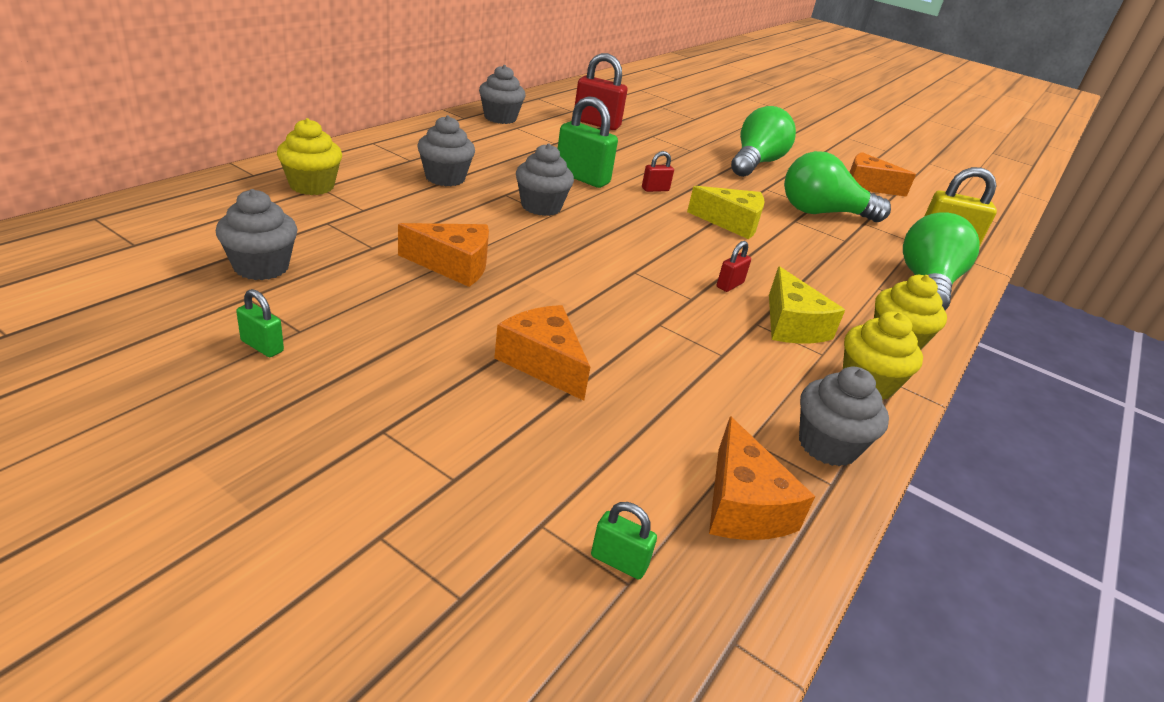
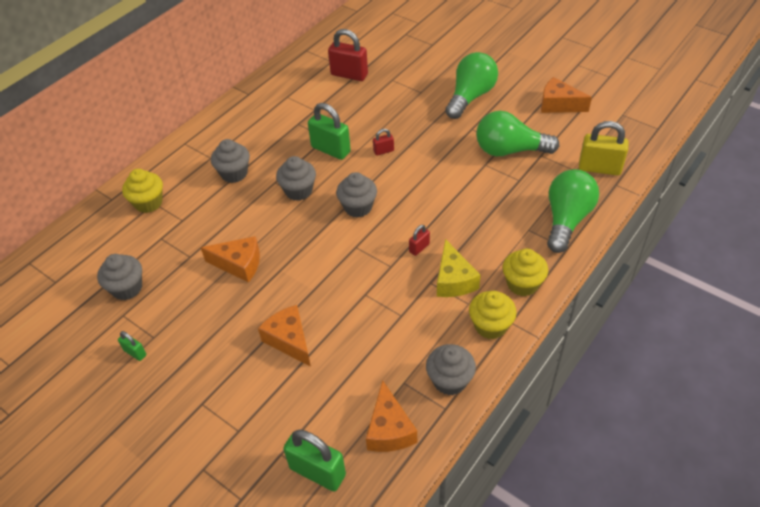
camera: 10 degrees right, 15 degrees up
(500, 118) = (275, 87): grey cupcake -> grey cupcake (358, 207)
(619, 561) = (317, 471): green padlock -> green padlock, size x2.00
(731, 223) = (434, 179): yellow cheese -> none

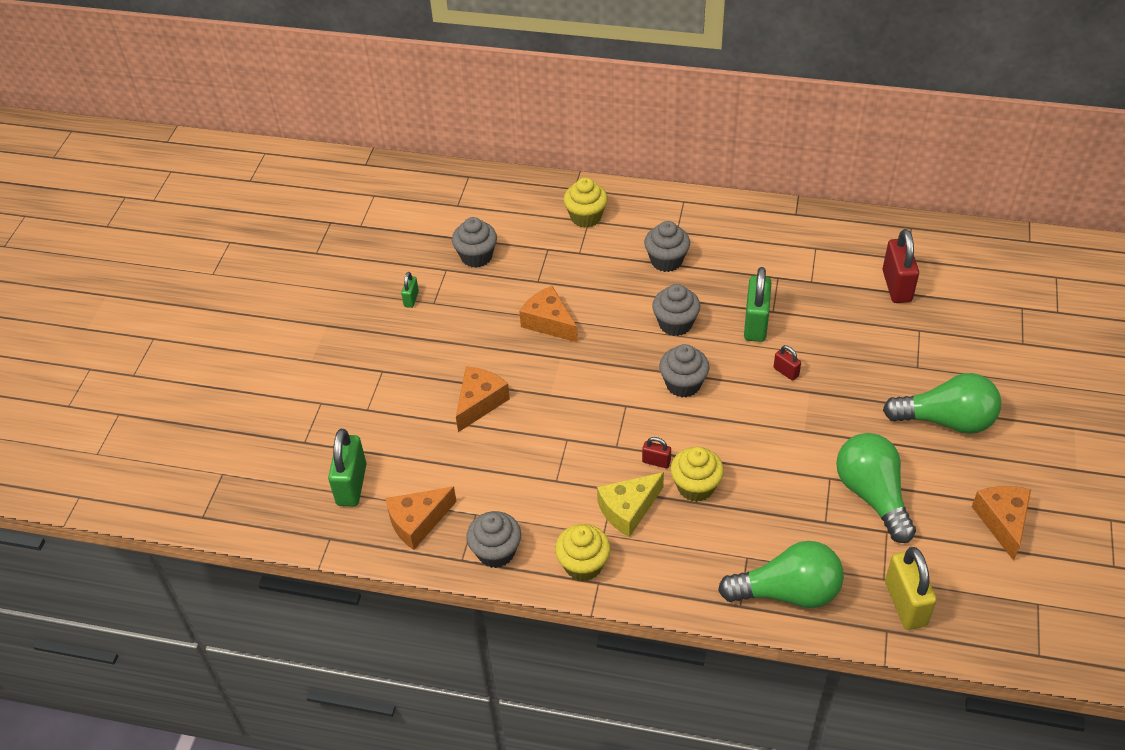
camera: 65 degrees right, 0 degrees up
(239, 264) = (549, 322): orange cheese -> orange cheese turned 150 degrees clockwise
(522, 284) = (658, 576): yellow cupcake -> yellow cupcake (695, 487)

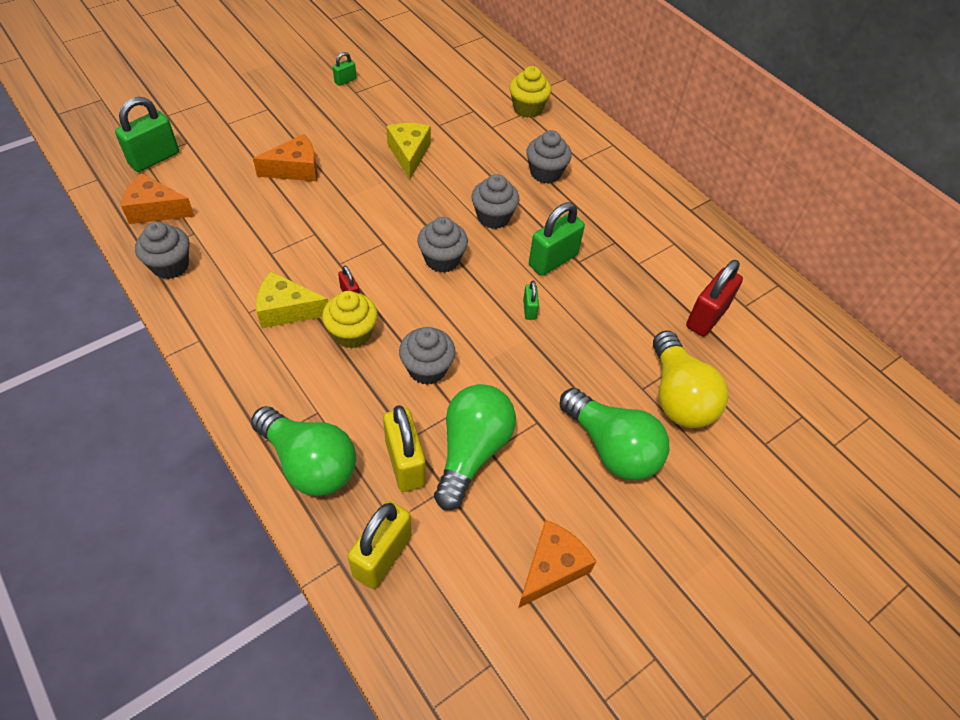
camera: 35 degrees right, 5 degrees up
(476, 256) = (421, 84): grey cupcake -> grey cupcake (427, 369)
(549, 322) = (409, 154): orange cheese -> yellow cheese
(583, 565) = (207, 320): yellow cupcake -> none
(786, 372) = (529, 309): red padlock -> green padlock
(844, 538) = (405, 463): none -> yellow padlock
(943, 354) = (678, 396): none -> yellow light bulb

